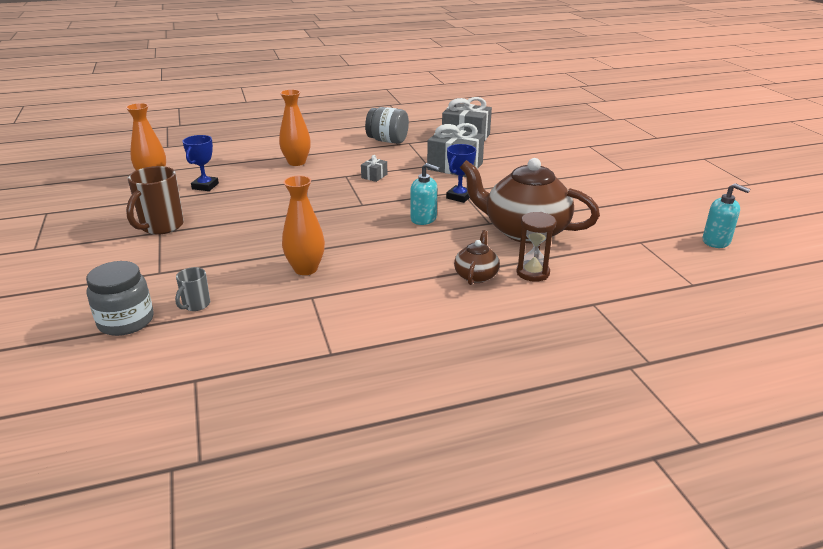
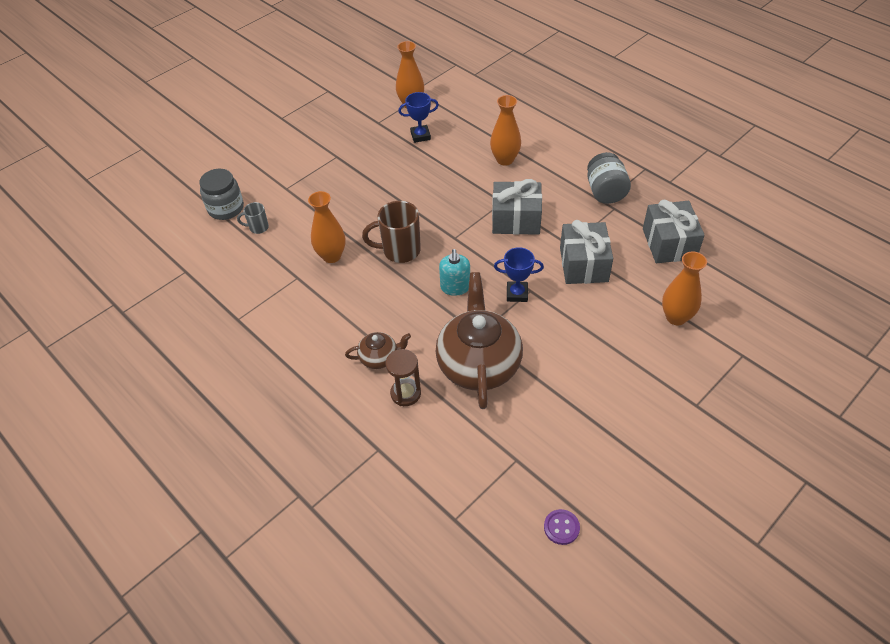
camera: 65 degrees right, 20 degrees up
(161, 227) = (344, 152): brown mug -> brown mug (400, 251)
(374, 176) = (516, 220): grey gift -> grey gift, size x2.21
(538, 153) = (676, 317): none -> orange vase
(716, 241) = (561, 527): turquoise soap dispenser -> purple button

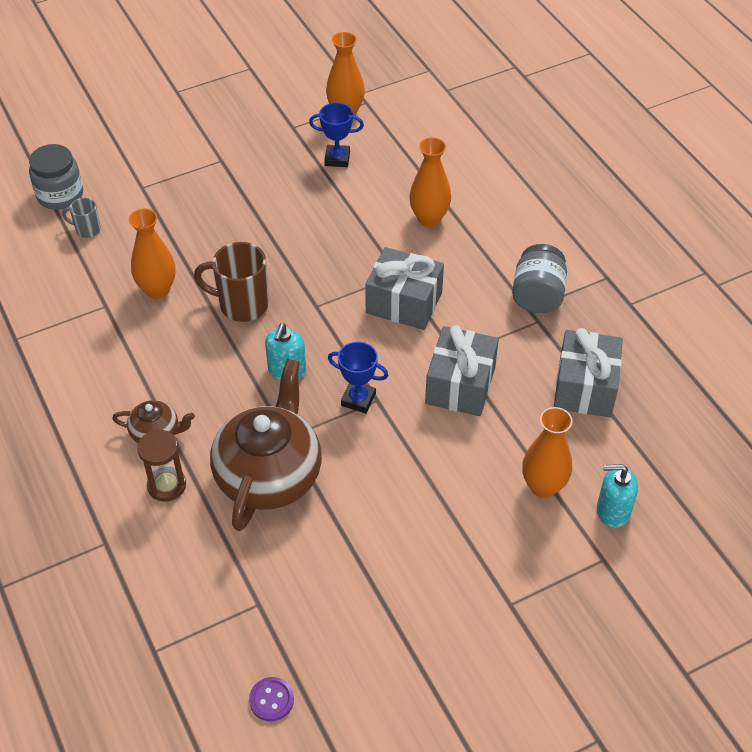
camera: 15 degrees right, 0 degrees up
(731, 321) = (612, 511): none -> turquoise soap dispenser

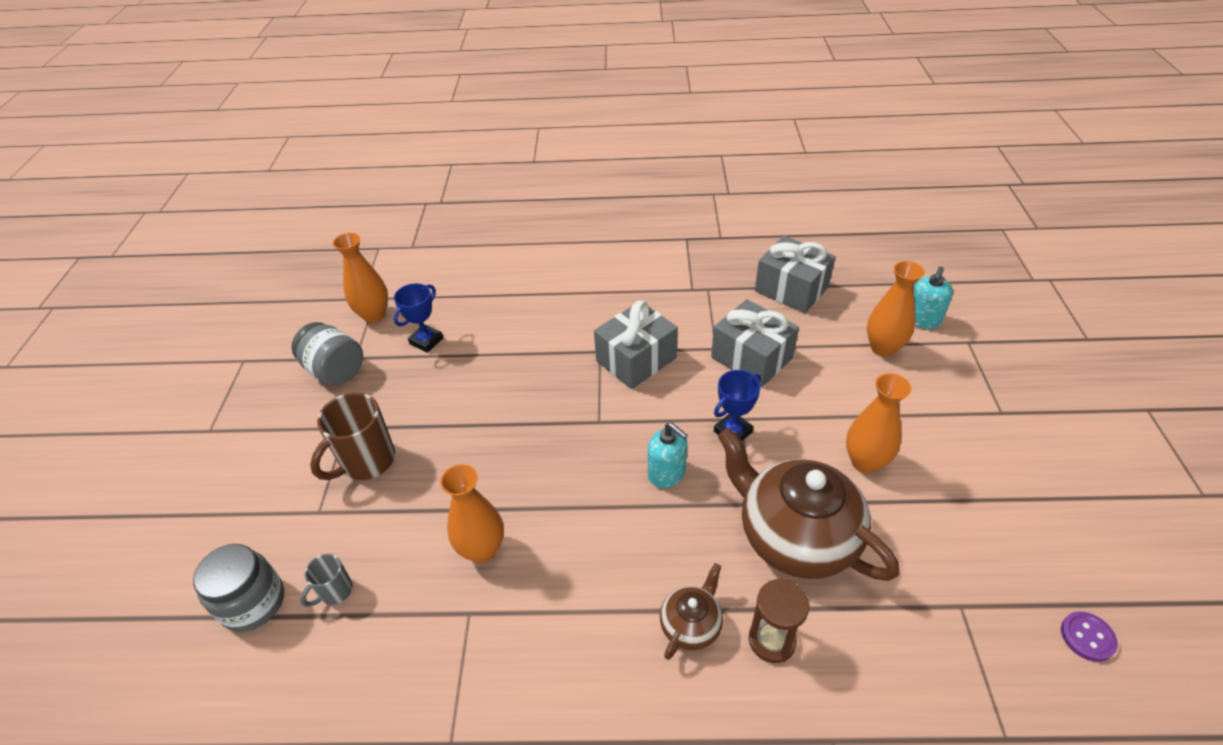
camera: 60 degrees left, 5 degrees down
(241, 305) = (557, 480): brown mug -> brown mug (366, 462)
(429, 218) = (550, 309): orange vase -> orange vase (865, 462)
(537, 296) = (681, 279): grey jar -> grey jar (335, 370)

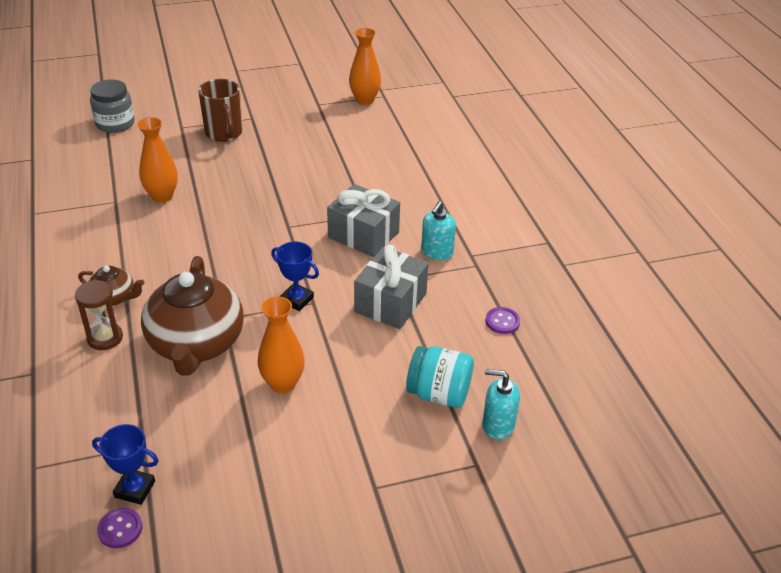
camera: 70 degrees right, 5 degrees down
(335, 370) = (302, 99): grey jar -> none
(335, 592) = (125, 149): grey mug -> none
(366, 462) = (224, 134): brown mug -> brown mug turned 135 degrees counterclockwise
(426, 341) = (346, 129): blue trophy -> blue trophy (135, 489)
(667, 473) = (244, 269): turquoise soap dispenser -> turquoise soap dispenser (437, 252)
(791, 289) = (502, 321): grey gift -> purple button
(795, 536) = (196, 344): brown teapot -> brown teapot turned 150 degrees clockwise
(883, 348) = (439, 394): orange vase -> turquoise jar

